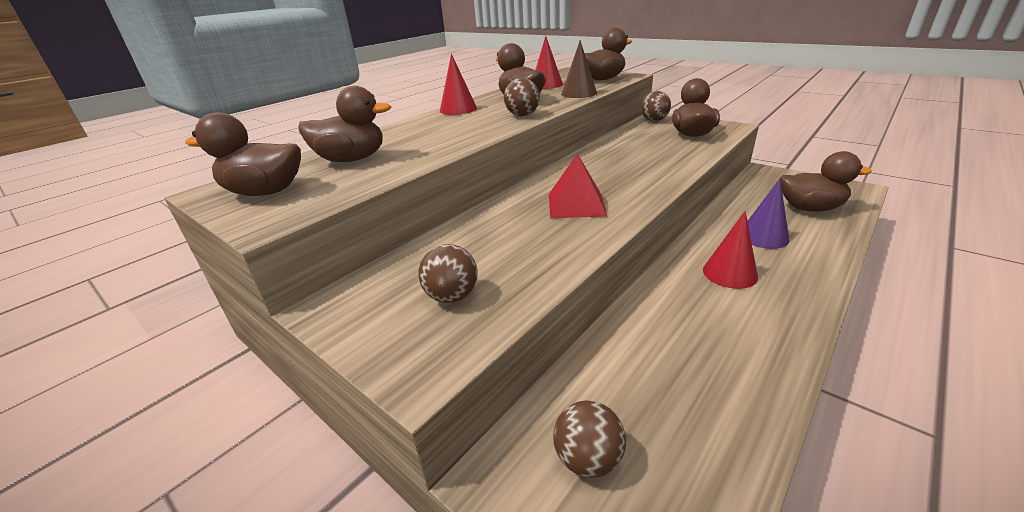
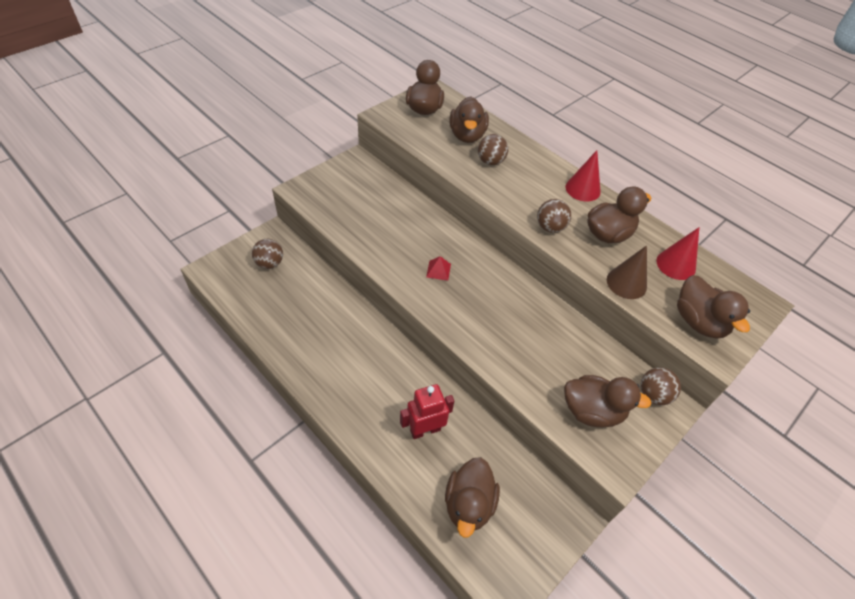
camera: 90 degrees right, 20 degrees up
(452, 296) = (349, 201): brown ball -> brown ball (490, 161)
(576, 204) = (438, 270): red pyramid -> red pyramid, size x0.54
(729, 273) = (380, 378): red cone -> none
(763, 236) = (425, 430): purple cone -> red robot

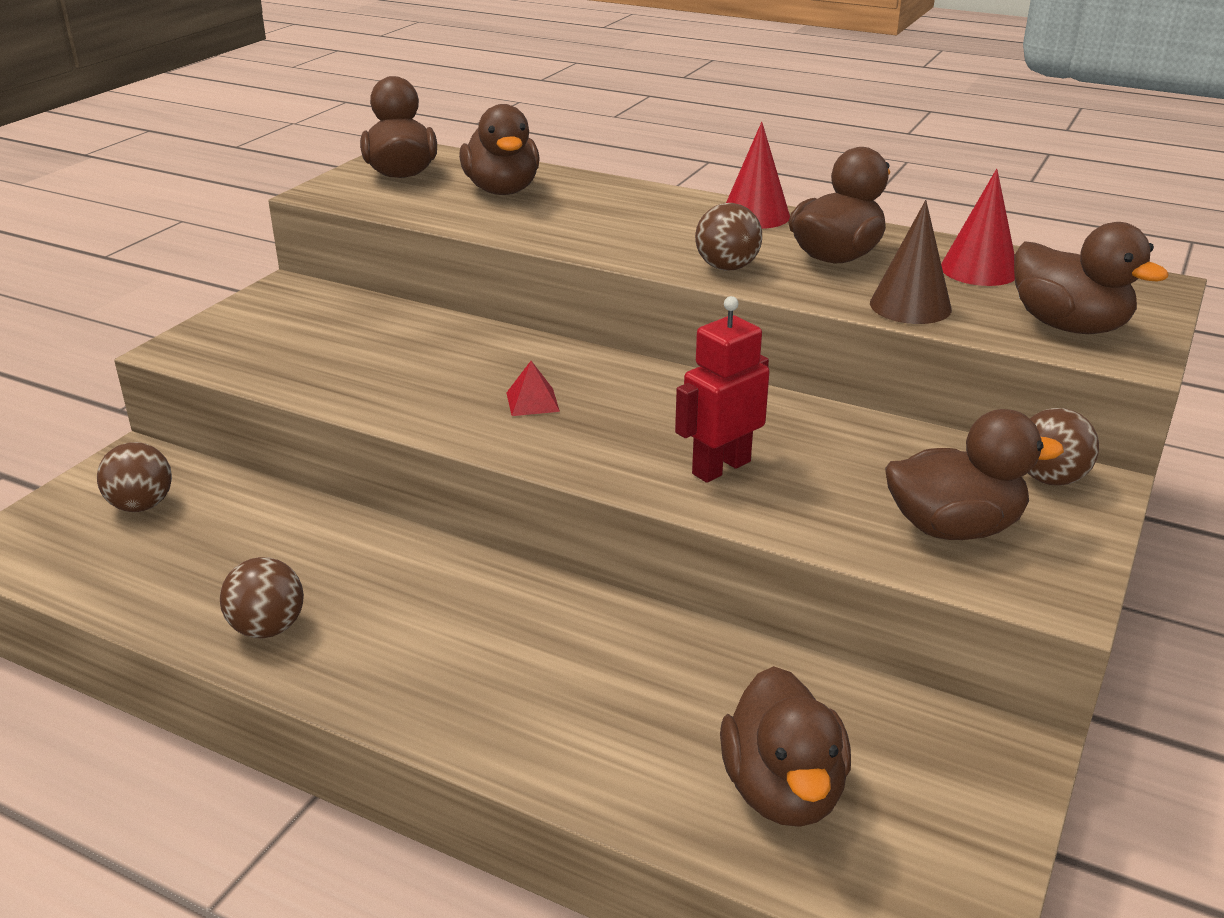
camera: 15 degrees left, 20 degrees down
(425, 430) = (620, 690): red robot -> red robot (720, 467)
(490, 161) = (565, 212): brown ball -> brown ball (268, 628)

